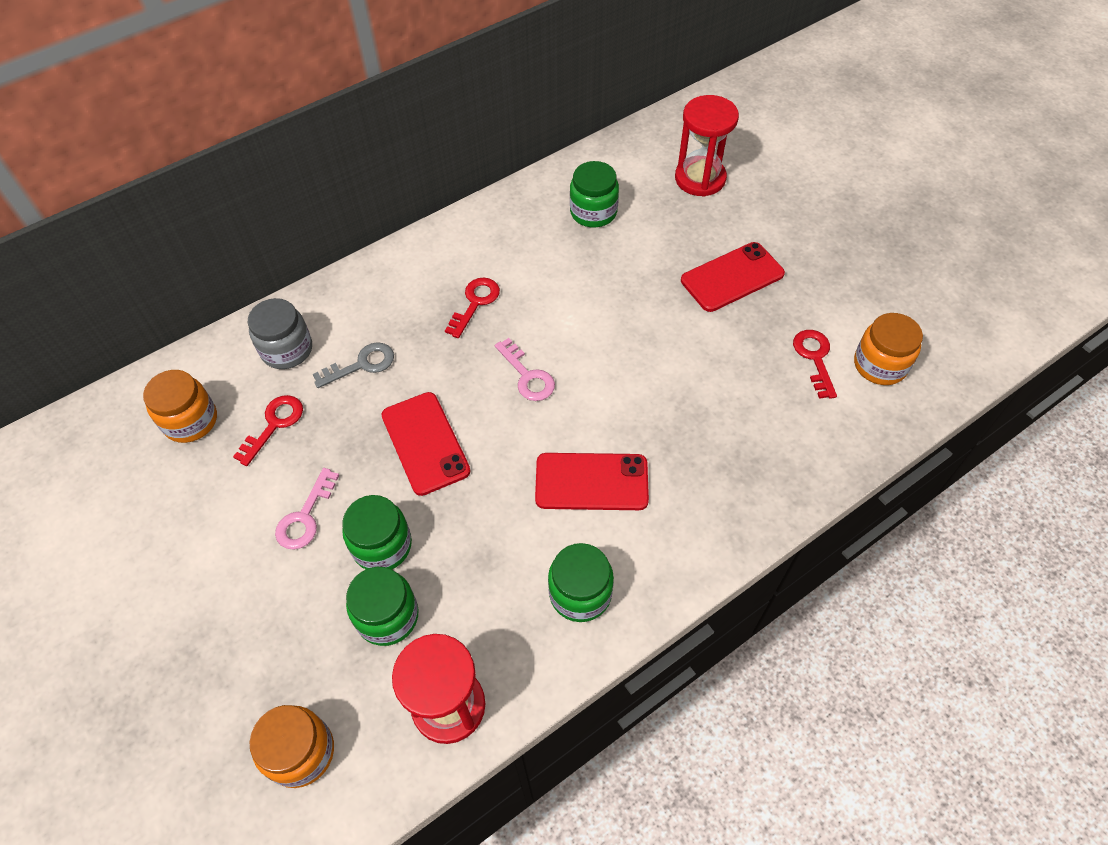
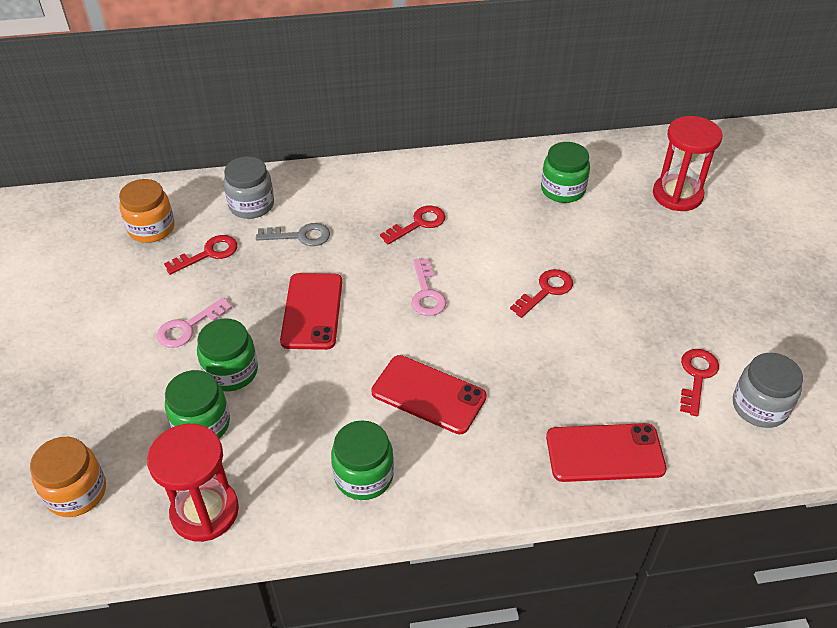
camera: 25 degrees right, 10 degrees down
(638, 326) = (546, 291): none -> red key
(732, 277) = (658, 283): red phone -> red phone (605, 453)
(880, 365) = (759, 406): orange jar -> grey jar

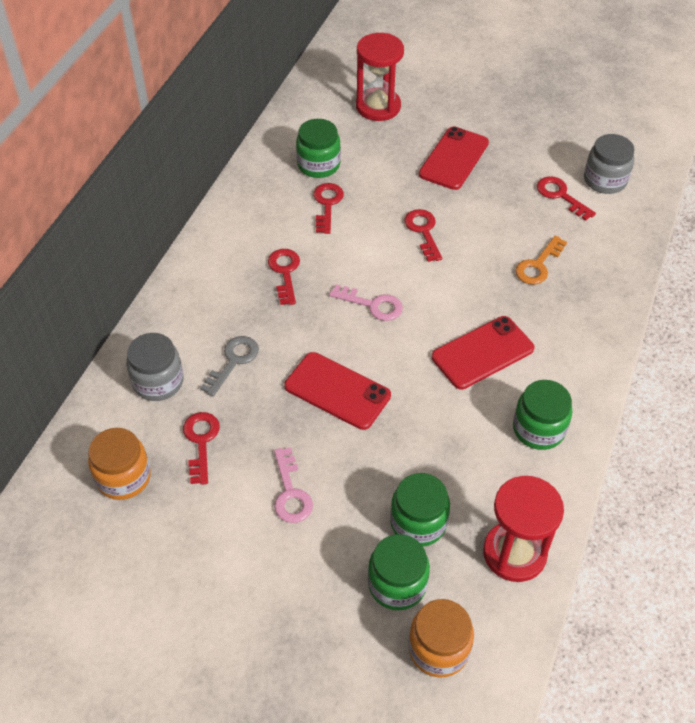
camera: 60 degrees left, 5 degrees up
(231, 372) = (370, 478): green jar -> green jar (397, 584)
(520, 215) = (327, 204): none -> red key
(579, 395) = (538, 265): none -> orange key
(605, 453) = (597, 278): red phone -> red phone (454, 158)

